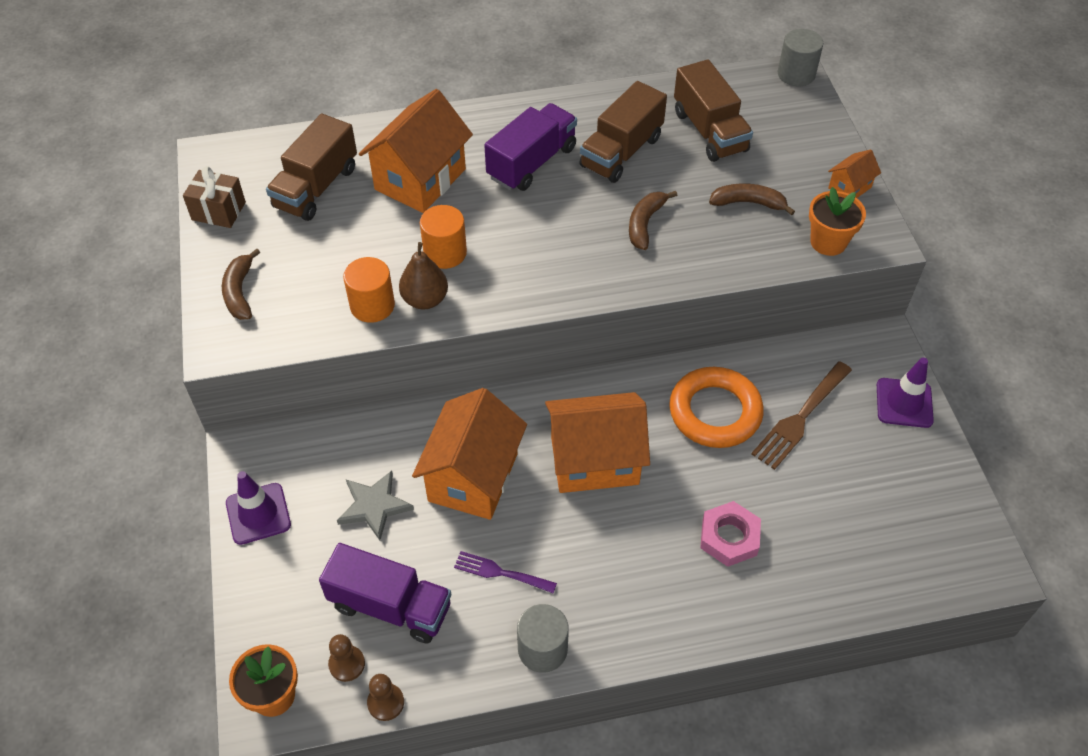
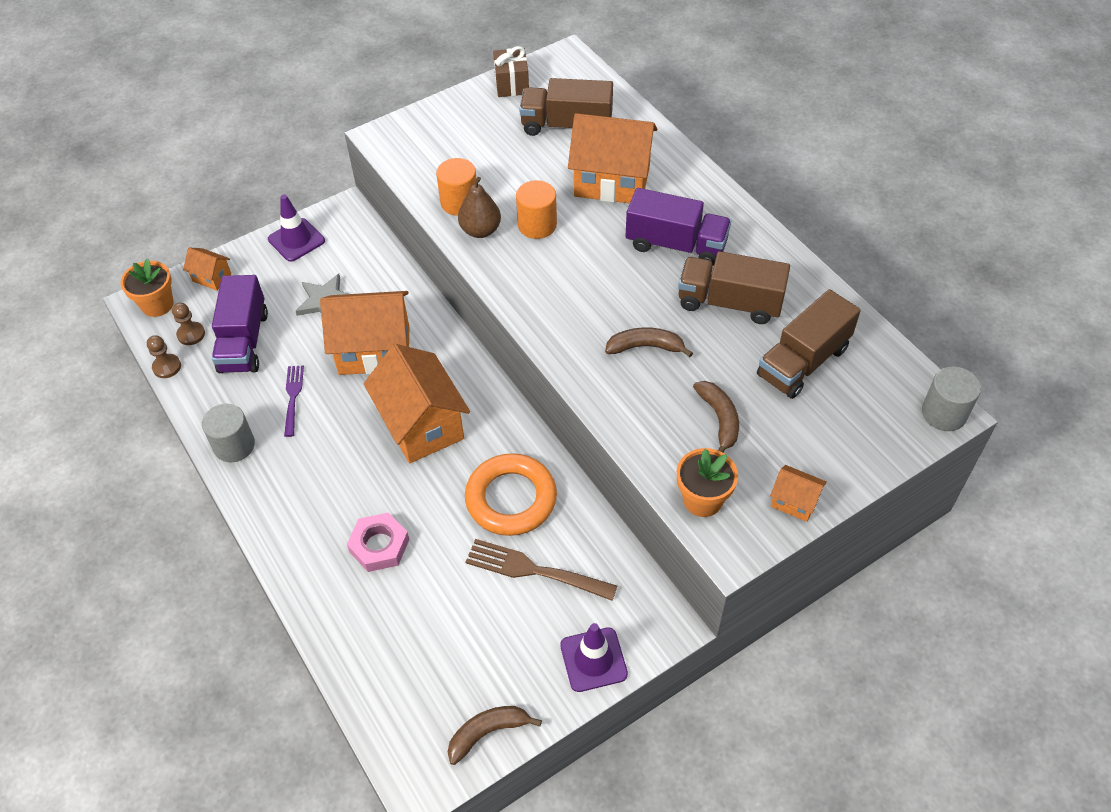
camera: 70 degrees right, 0 degrees up
(240, 292) = (438, 127): brown banana -> brown banana (488, 732)
(264, 621) = (212, 277): none -> orange house

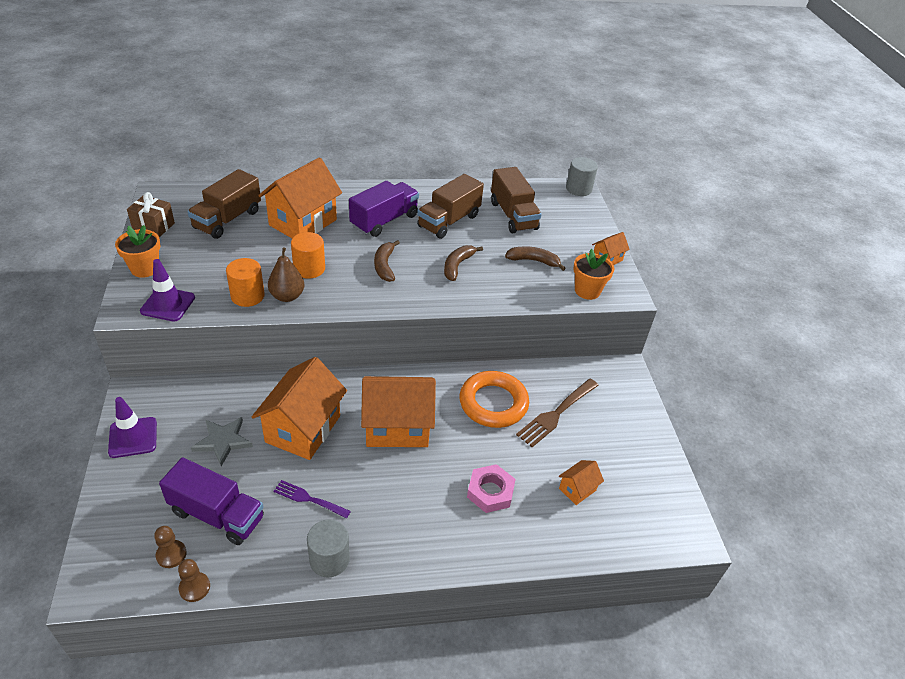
camera: 70 degrees left, 10 degrees down
(157, 304) = (106, 573): orange flower pot -> orange flower pot (145, 268)
(212, 277) = (114, 515): orange house -> orange house (577, 489)
(488, 732) = (667, 485): brown banana -> brown banana (385, 266)
(593, 659) = (634, 412): purple traffic cone -> purple traffic cone (168, 304)

